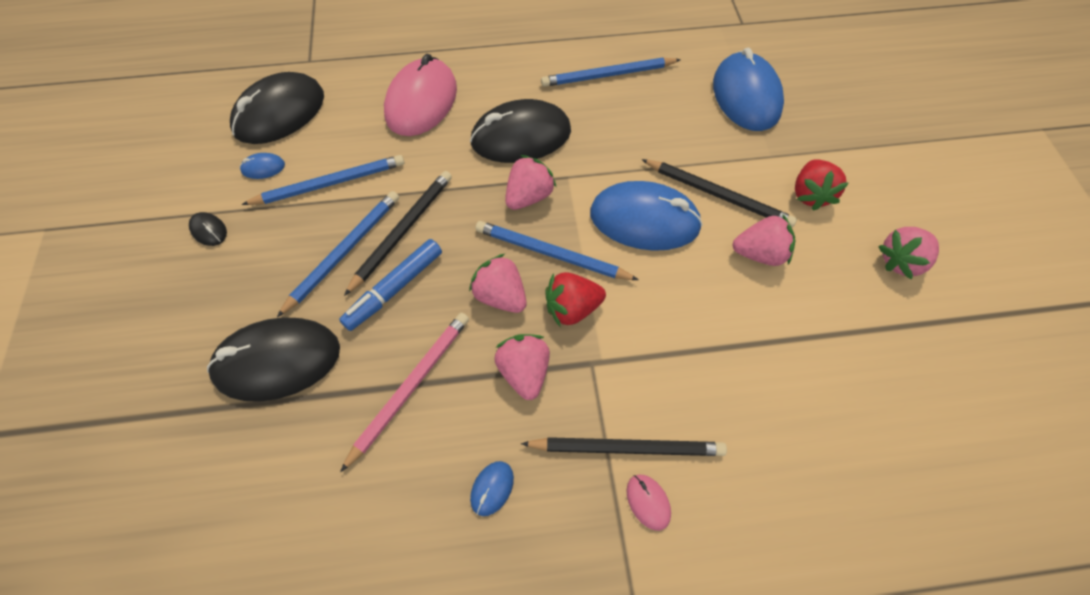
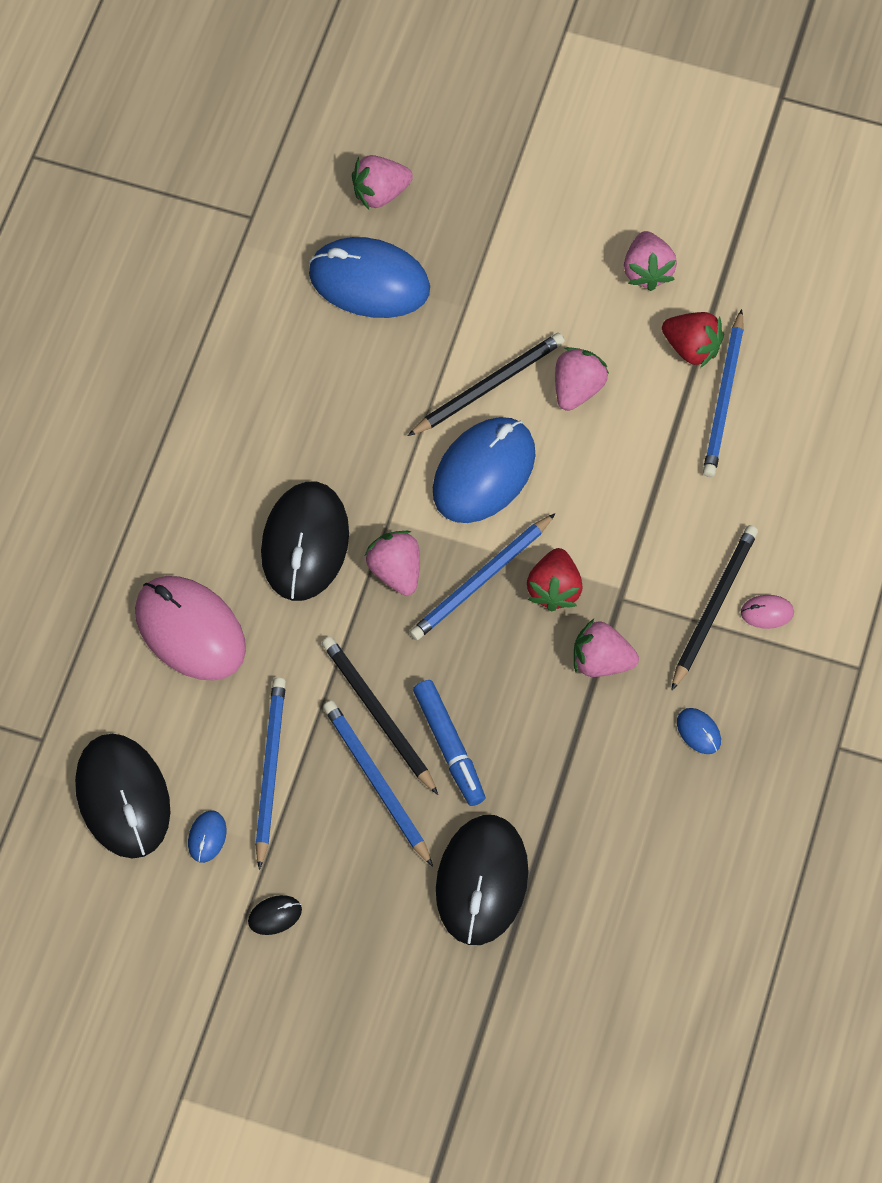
camera: 65 degrees left, 5 degrees up
(410, 387) = (568, 767): pink pencil -> none
(500, 296) = (508, 649): pink strawberry -> pink strawberry (380, 193)
(608, 75) = (258, 408): blue pencil -> blue pencil (724, 398)
(810, 194) = (532, 300): red strawberry -> red strawberry (692, 347)

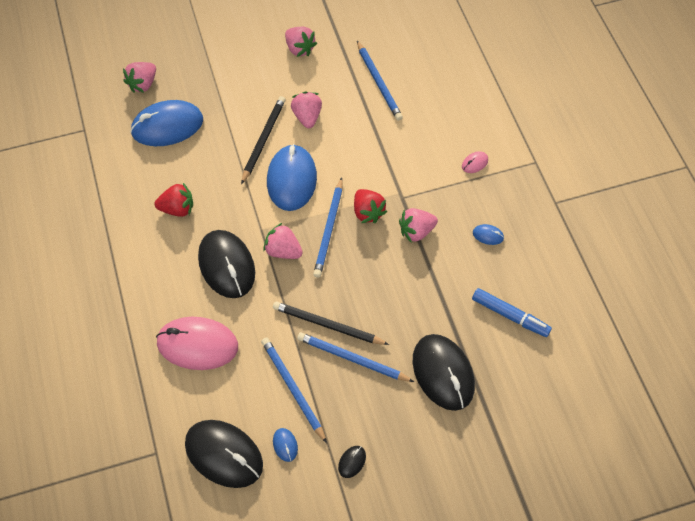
camera: 35 degrees left, 5 degrees down
(449, 746) = (375, 318): blue marker -> blue marker (510, 316)
(692, 347) = (346, 70): red strawberry -> red strawberry (177, 209)
(713, 606) = (448, 175): black pencil -> none

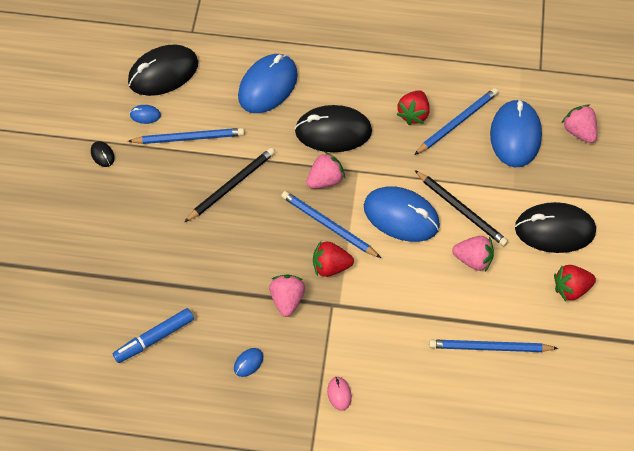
camera: 115 degrees right, 0 degrees up
(197, 345) = (268, 86): pink mouse -> blue mouse
(299, 49) = (571, 288): pink strawberry -> red strawberry
(352, 359) = (189, 191): blue pencil -> blue pencil (457, 122)
(443, 373) = (134, 255): black mouse -> black mouse (554, 230)

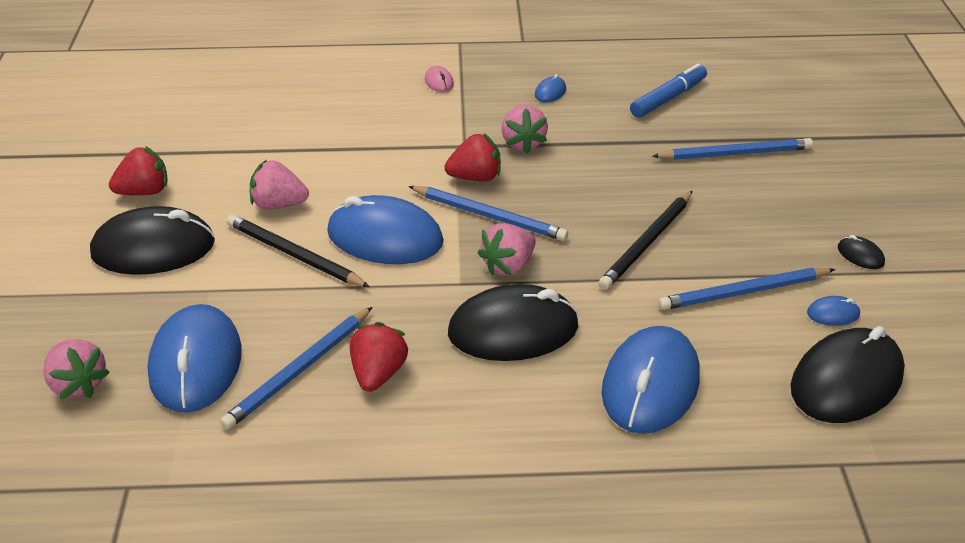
camera: 170 degrees right, 20 degrees down
(489, 347) = (261, 131): blue pencil -> blue pencil (735, 153)

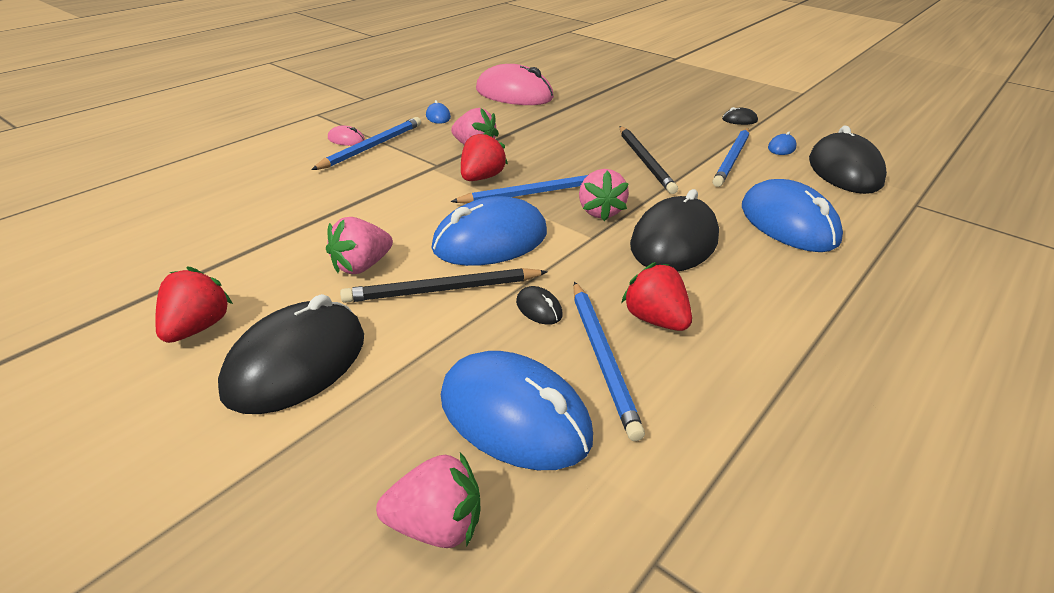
camera: 50 degrees left, 5 degrees down
(324, 310) = (539, 308): none -> black mouse
(668, 98) = (514, 94): blue marker -> pink mouse
(735, 153) = (599, 104): blue pencil -> blue pencil (371, 147)

